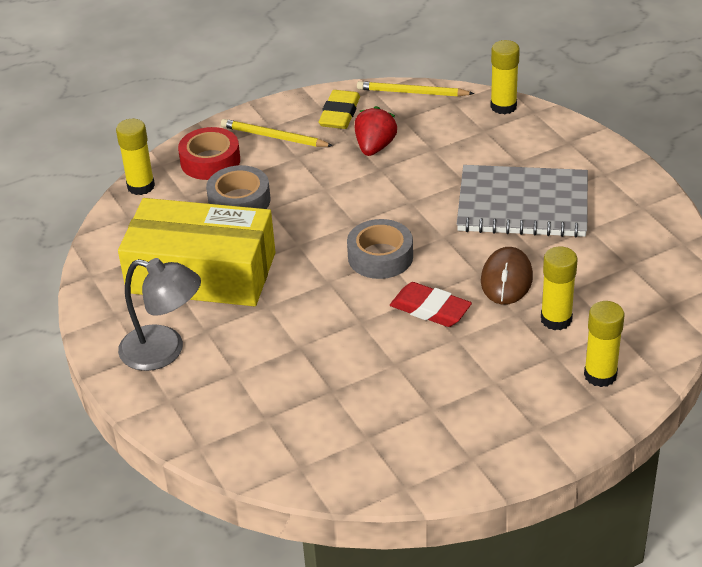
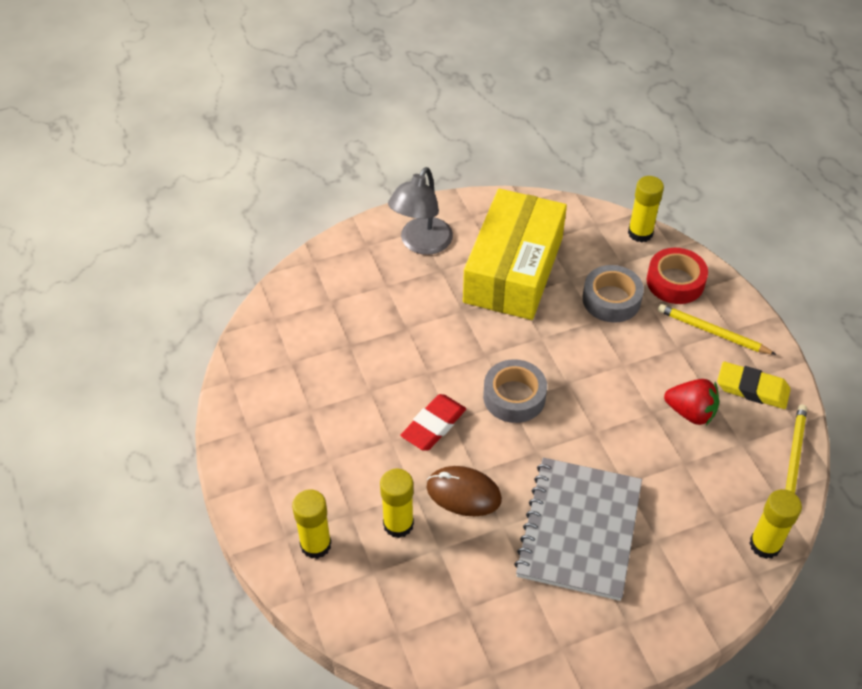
camera: 95 degrees right, 10 degrees up
(274, 137) = (713, 332): yellow pencil -> yellow pencil turned 90 degrees counterclockwise

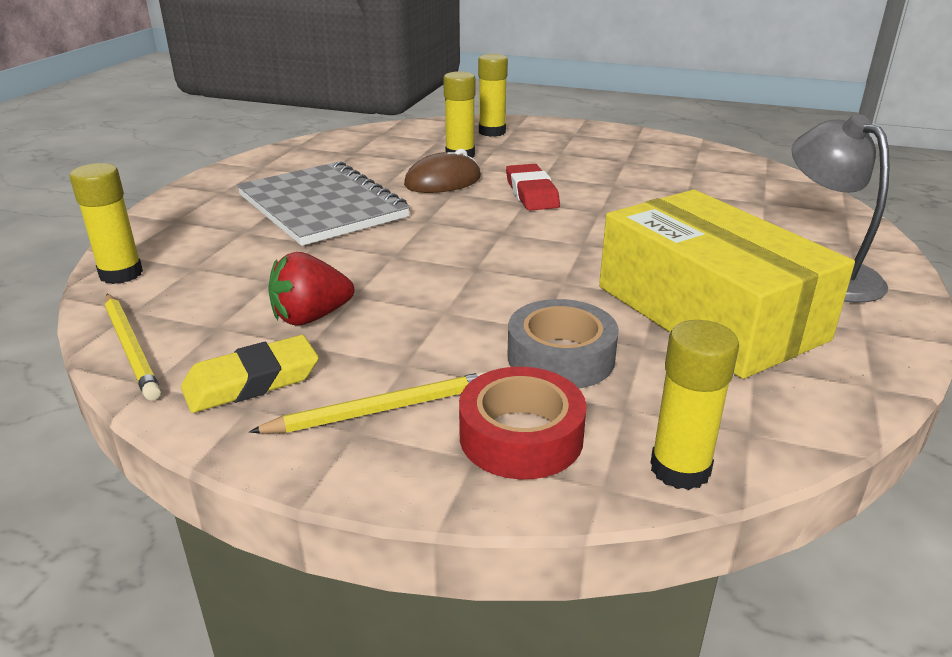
camera: 130 degrees right, 20 degrees down
(514, 397) = (505, 235): grey tape -> none

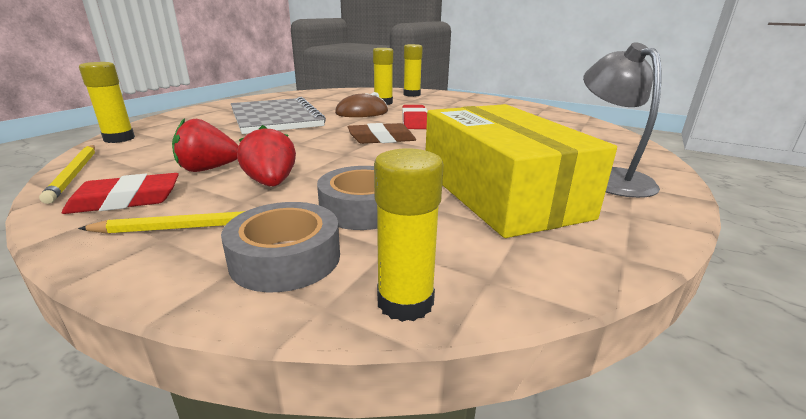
camera: 10 degrees right, 5 degrees down
(252, 382) = (126, 200): yellow eraser -> red eraser
(417, 331) = (271, 183): none -> red strawberry
(507, 234) = (381, 139): none -> brown eraser
(521, 436) = (285, 258): red tape -> grey tape

